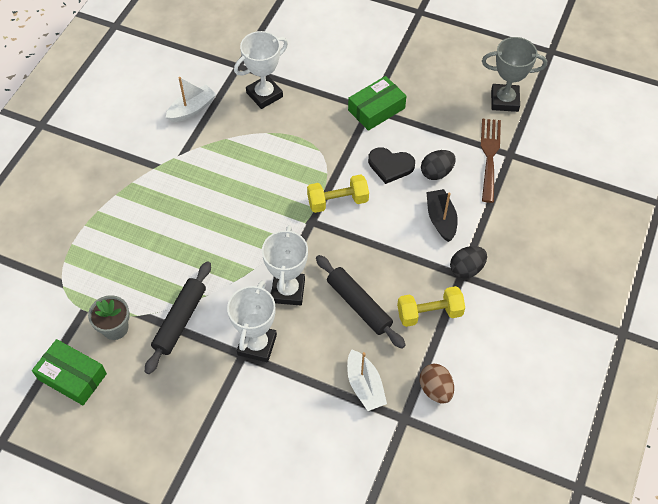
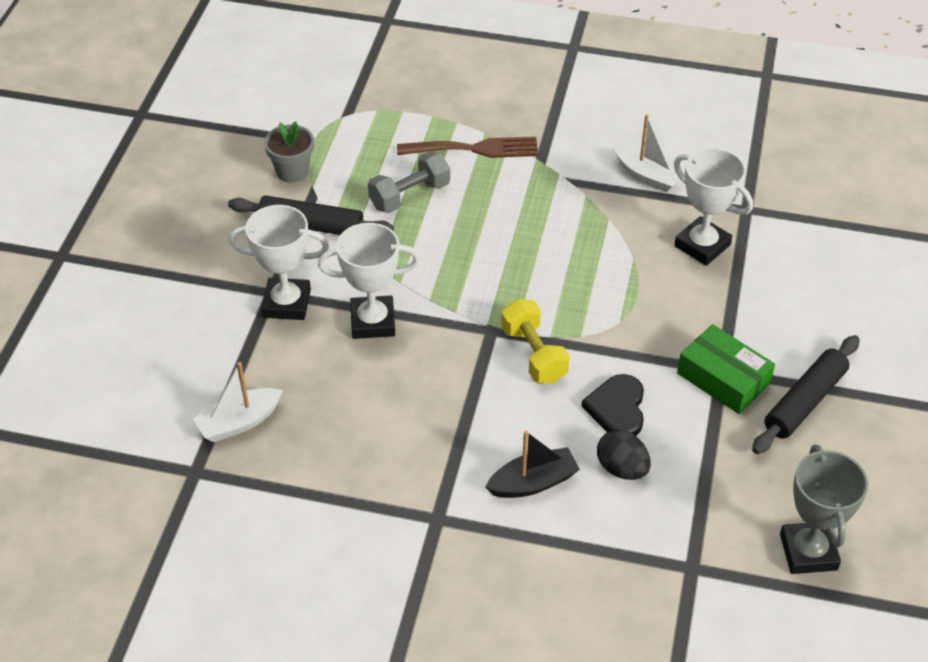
camera: 80 degrees right, 10 degrees down
(72, 376) = (224, 150): green box -> none
(168, 251) = (410, 196): none -> grey dumbbell
(359, 305) = (363, 401): black rolling pin -> black rolling pin (805, 402)
(429, 313) = (363, 484): yellow dumbbell -> none
(435, 389) = (241, 503): brown egg -> none
(466, 269) = (449, 524): black egg -> none
(489, 156) = (679, 538): brown fork -> brown fork (475, 149)

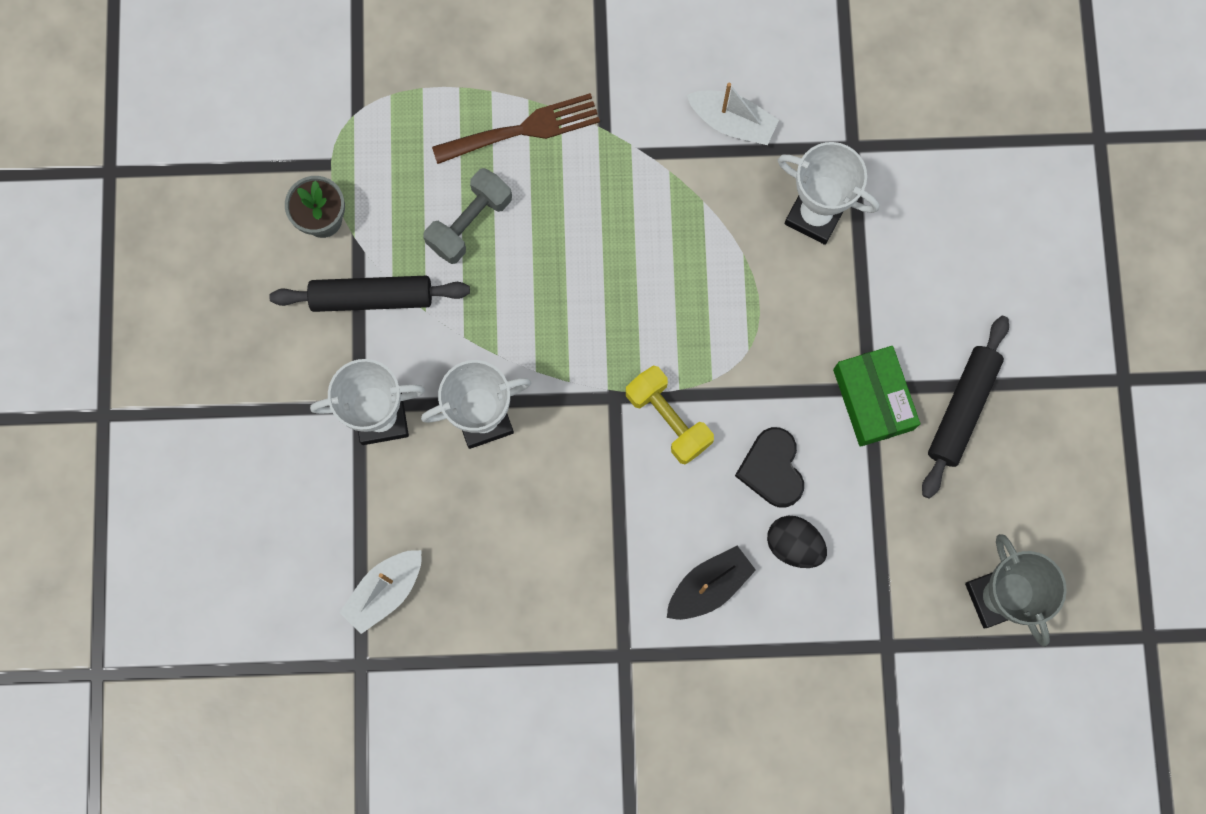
camera: 15 degrees left, 30 degrees up
(723, 378) = (873, 399): green box -> green box turned 45 degrees clockwise

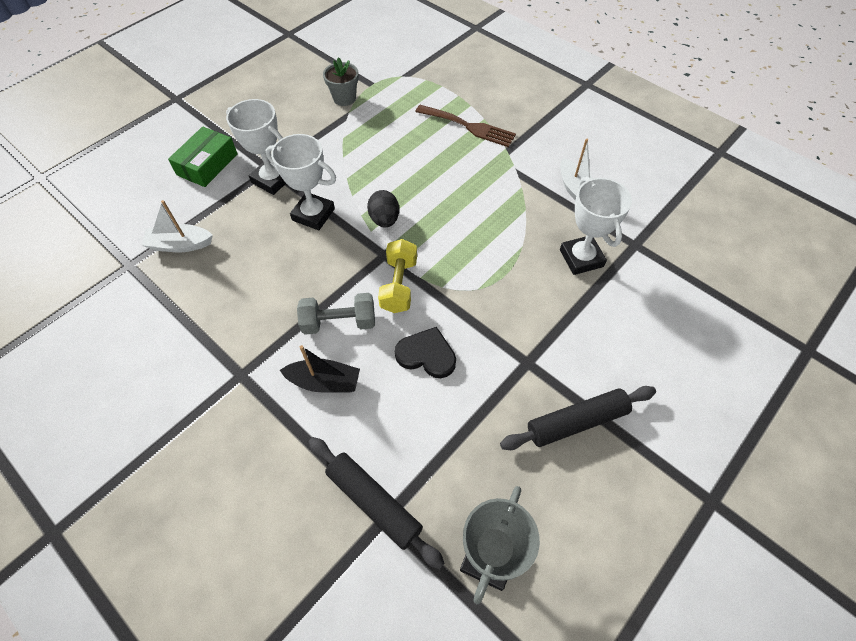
camera: 45 degrees right, 20 degrees down
(372, 297) = (327, 136): black rolling pin -> black rolling pin (374, 502)
(470, 223) = (403, 141): grey dumbbell -> grey dumbbell (339, 322)
(772, 469) = (426, 355): black heart -> black heart turned 75 degrees clockwise
(794, 545) = (395, 404): black egg -> black egg (384, 219)
(873, 399) = (524, 370): green box -> green box (207, 164)

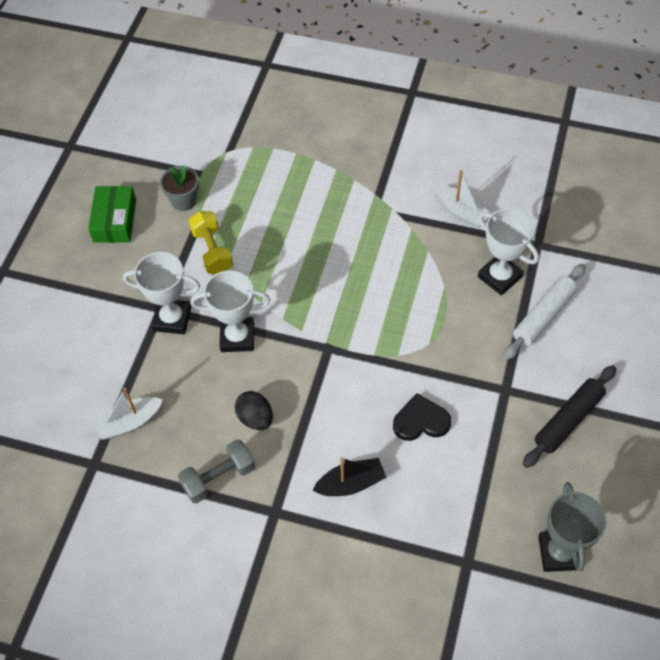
camera: 25 degrees left, 0 degrees up
(207, 164) = (94, 330): green box -> green box (115, 221)
(339, 322) = (329, 427): grey dumbbell -> grey dumbbell (219, 478)
(374, 502) = (451, 556): black rolling pin -> none
(384, 219) = (307, 314): black egg -> black egg (255, 418)
(399, 285) = (360, 370): yellow dumbbell -> yellow dumbbell (212, 251)
(469, 127) = (327, 184): brown fork -> none
(605, 310) = (543, 316): none -> white rolling pin

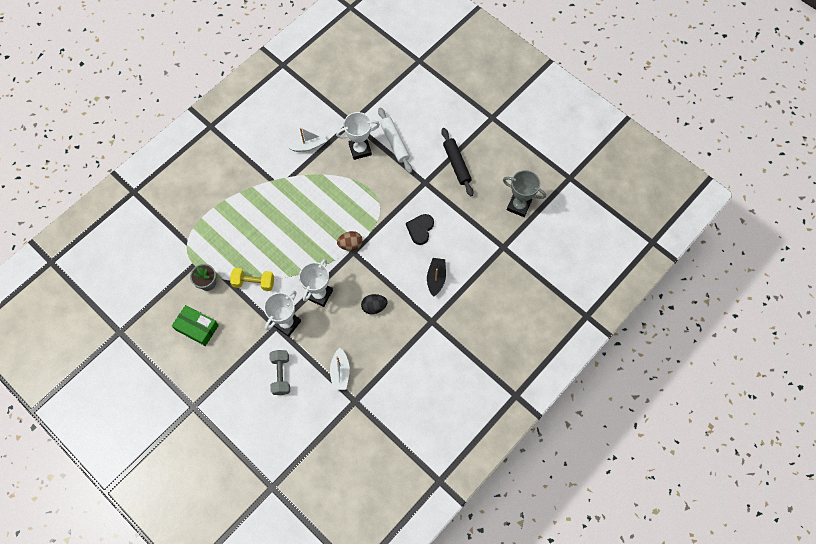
camera: 65 degrees left, 10 degrees up
(219, 478) = (398, 340): grey dumbbell -> grey dumbbell (281, 375)
(338, 339) = (350, 244): none -> brown egg

